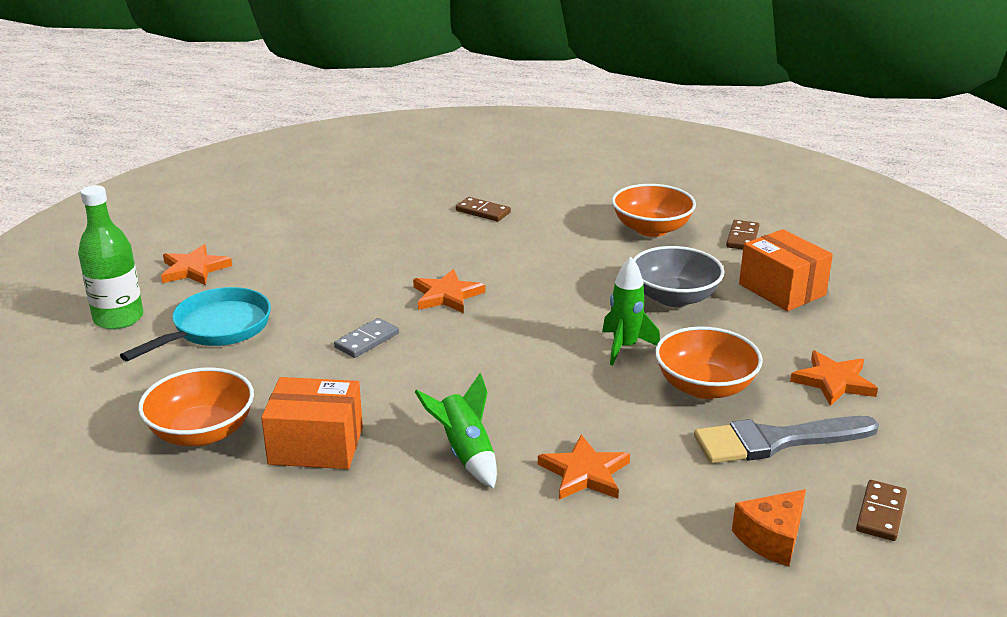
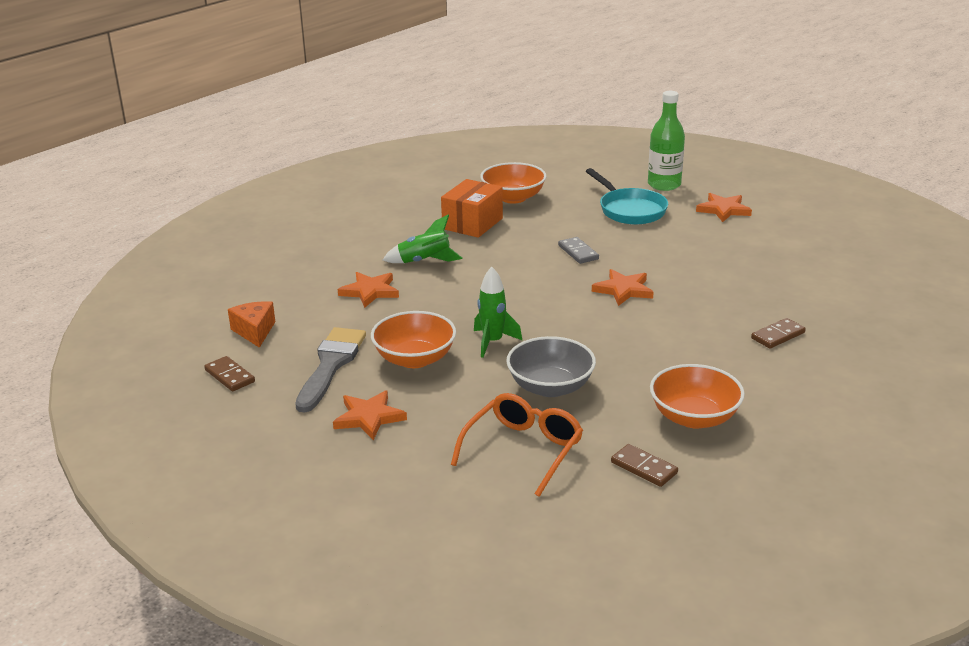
camera: 115 degrees right, 0 degrees up
(782, 290) = (523, 450): orange box -> orange glasses

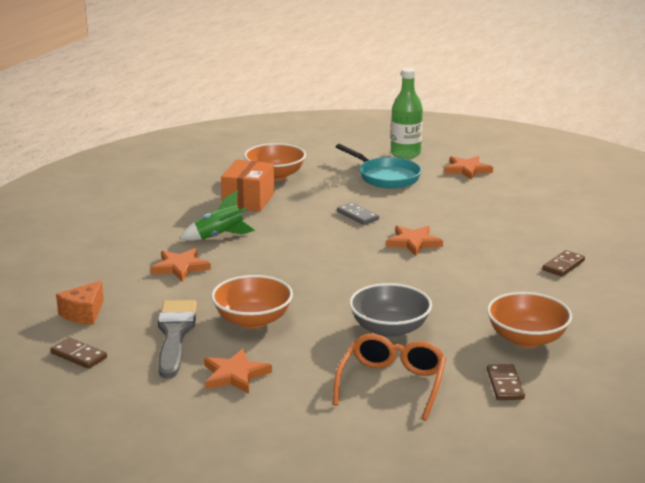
camera: 15 degrees left, 5 degrees down
(254, 331) = (84, 313): orange cheese -> orange cheese turned 120 degrees counterclockwise
(492, 342) = (318, 298): green rocket -> none
(644, 468) = (504, 385): brown domino -> brown domino turned 60 degrees clockwise

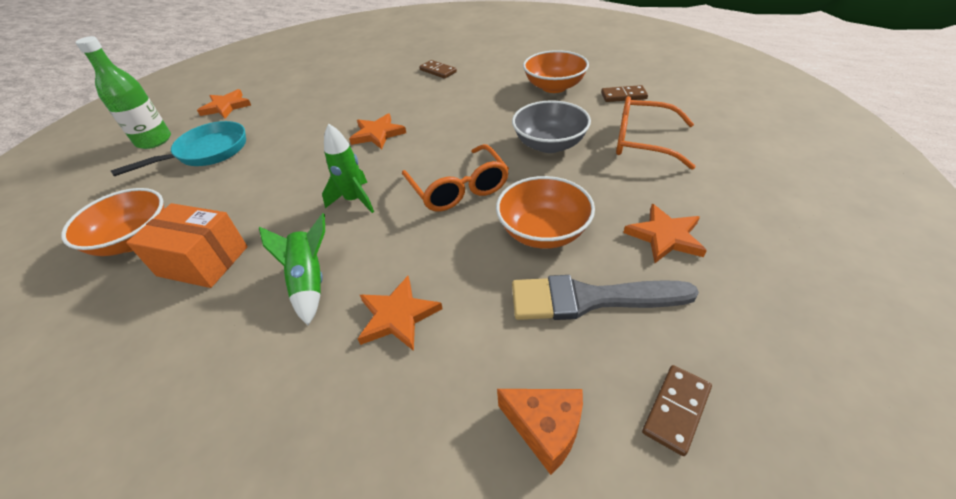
camera: 85 degrees left, 20 degrees up
(308, 242) = (354, 200): none -> green rocket
(318, 284) = (458, 188): none -> orange glasses
(357, 215) = (300, 168): grey domino -> none

